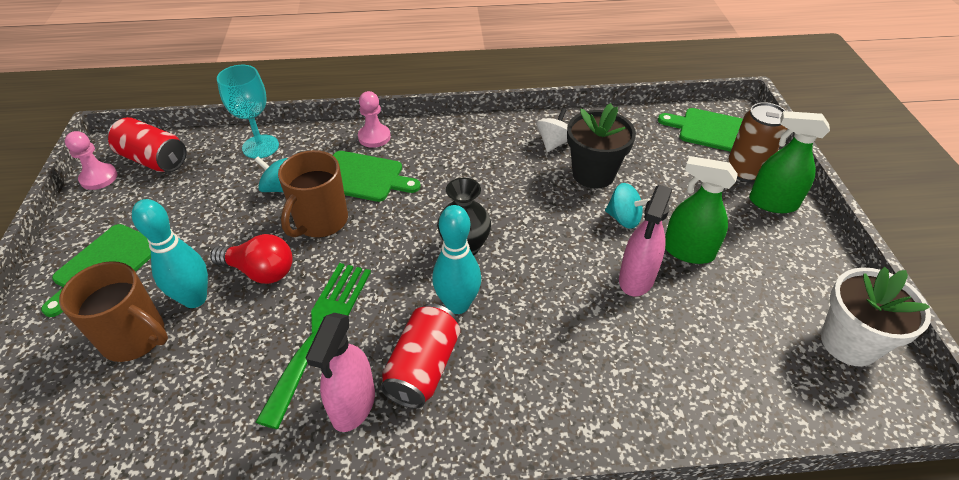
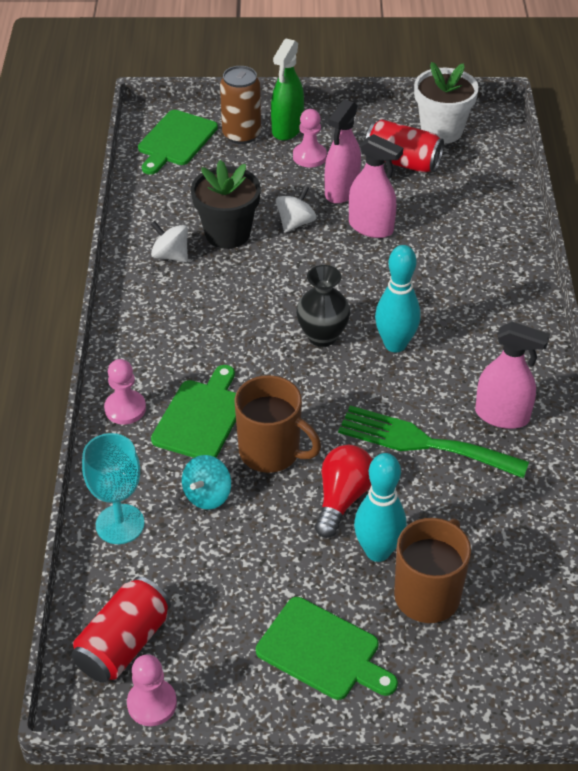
camera: 85 degrees left, 0 degrees up
(423, 367) = (464, 370): red can -> red can (402, 162)
(623, 218) = (295, 223): turquoise spinning top -> white spinning top
(688, 251) = (341, 191): green spray bottle -> pink spray bottle
(734, 223) = (309, 156): none -> pink pawn

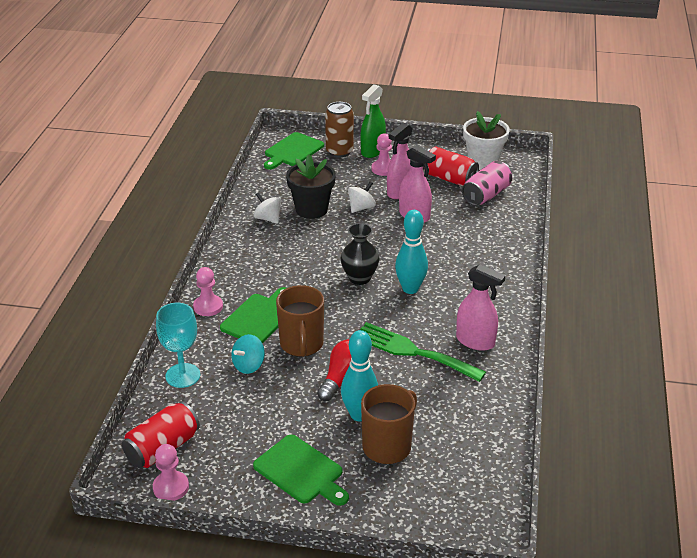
camera: 10 degrees right, 10 degrees down
(271, 452) = (301, 344): brown mug -> brown mug turned 45 degrees clockwise
(459, 183) = (486, 195): none -> pink can

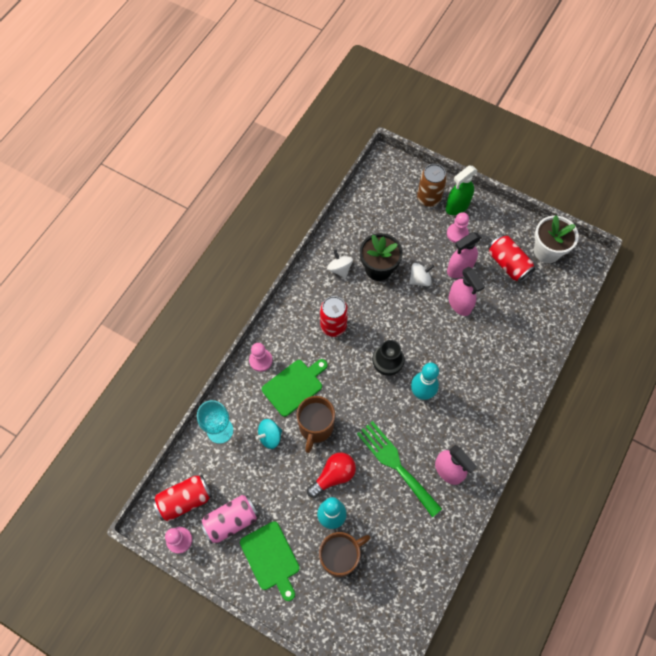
camera: 20 degrees right, 30 degrees up
(282, 261) = (333, 326): none -> red can
(292, 151) = (389, 185): green cutting board -> none
(486, 195) = (531, 296): pink can -> pink can (231, 520)

